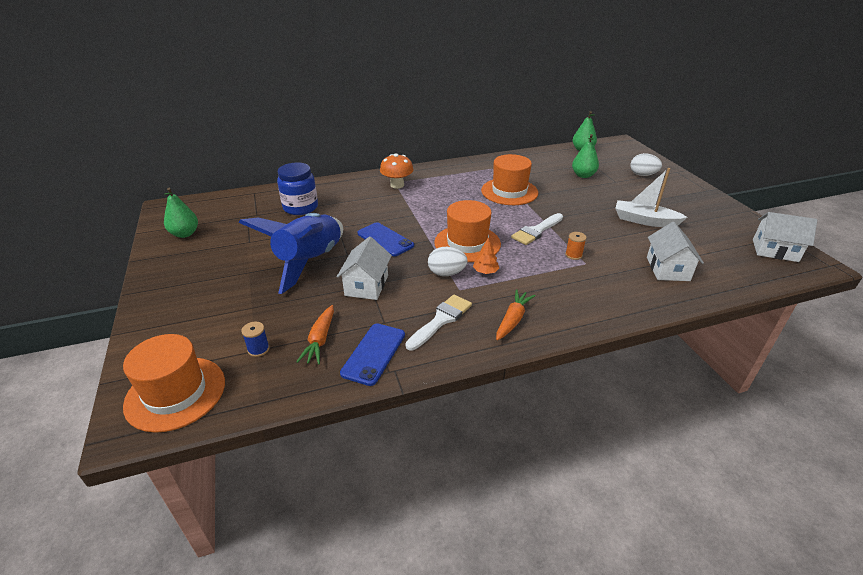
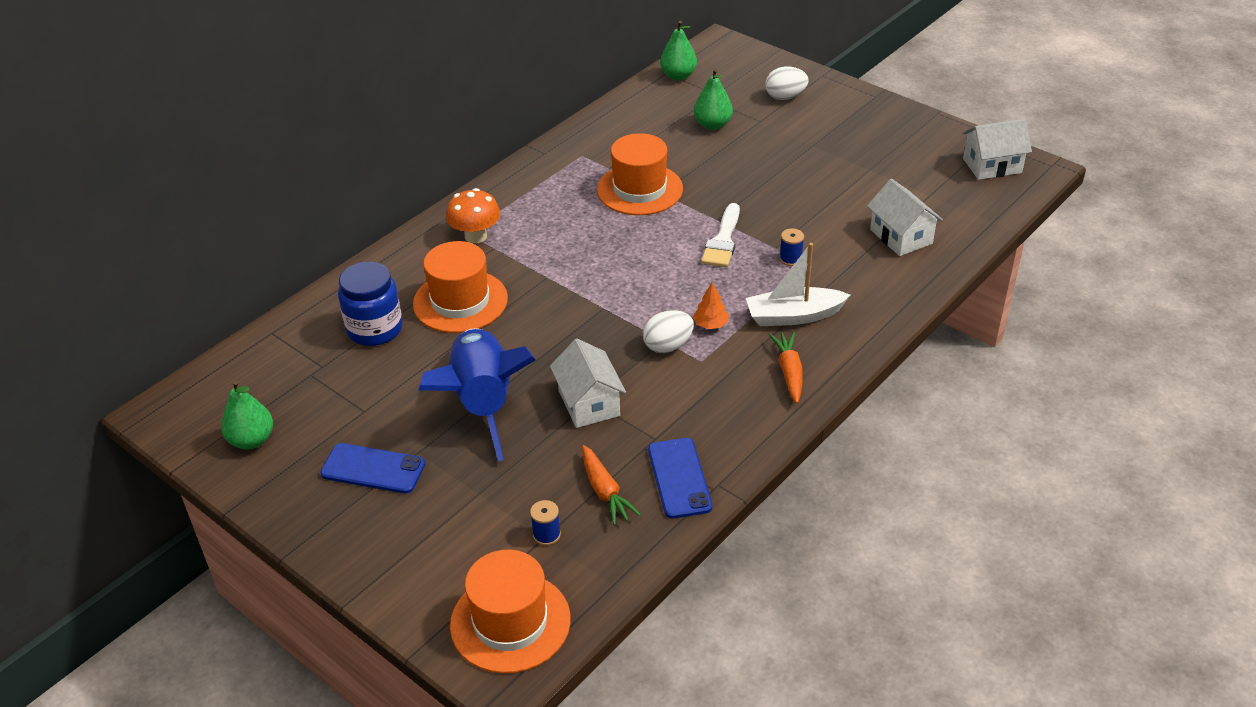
camera: 30 degrees left, 5 degrees up
(385, 239) = (547, 330): blue phone -> blue phone (373, 469)
(441, 320) = (715, 407): white brush -> none
(467, 243) = (655, 293): orange hat -> orange hat (460, 301)
(573, 255) = (790, 259): orange spool -> blue spool
(644, 221) = (835, 175): white boat -> white boat (793, 316)

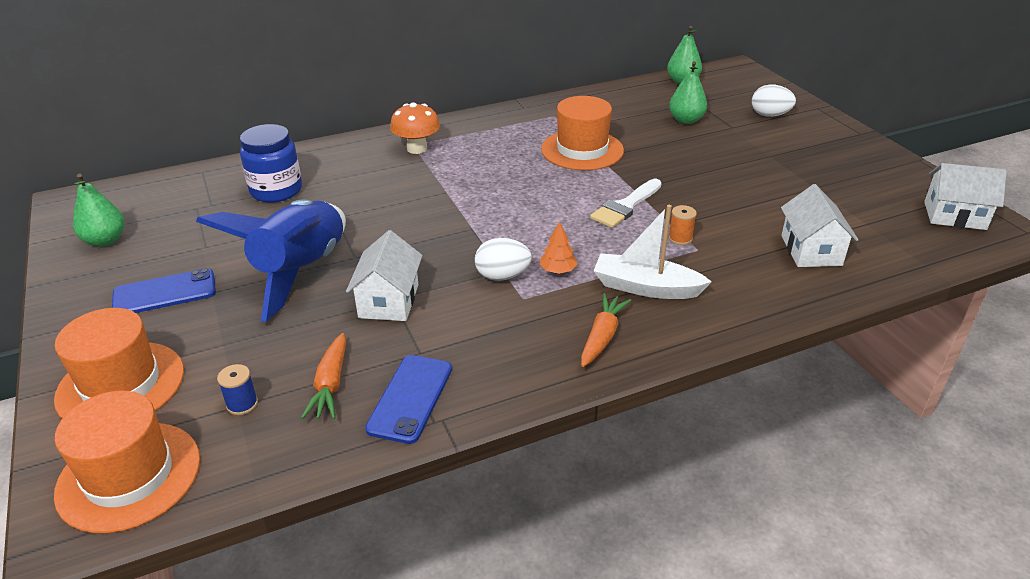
camera: 25 degrees right, 5 degrees down
(373, 469) = (165, 293): blue phone -> blue phone turned 60 degrees counterclockwise
(460, 301) = (360, 190): orange hat -> orange hat (121, 384)
(790, 259) = (680, 238): blue spool -> orange spool

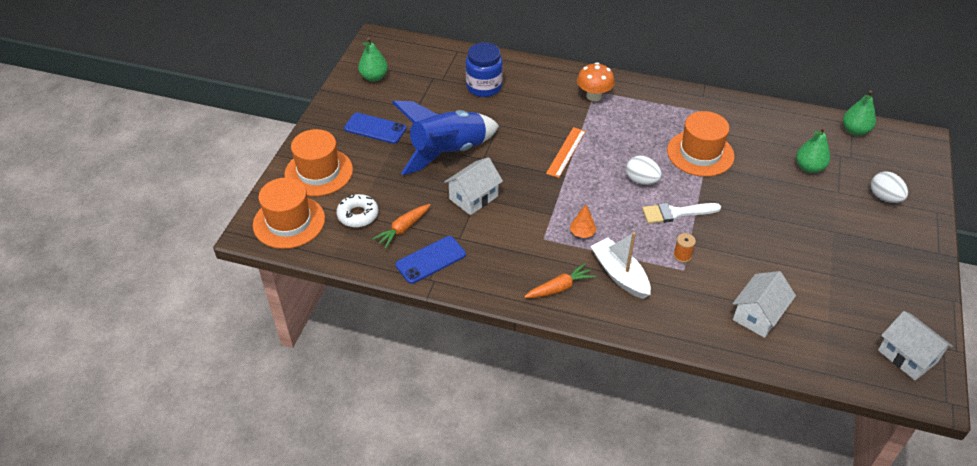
camera: 40 degrees right, 10 degrees up
(242, 404) = (358, 215): blue spool -> white donut
(447, 207) = (566, 152): none -> orange ruler
(502, 276) = (547, 218): white egg -> white egg (641, 180)

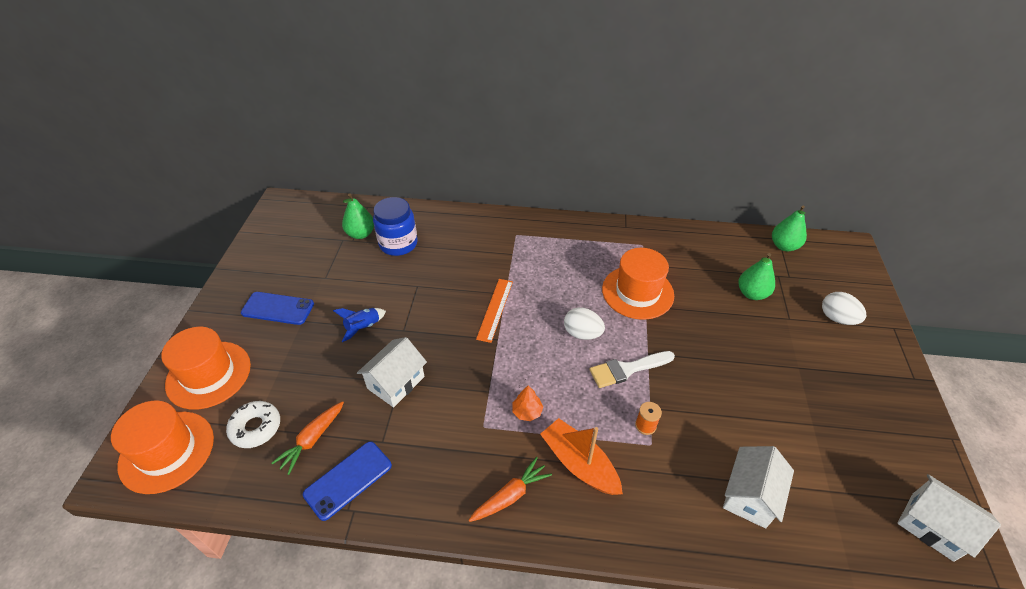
camera: 10 degrees left, 0 degrees up
(374, 77) = (277, 247): green pear -> green pear (361, 234)
(448, 152) = (363, 327): blue rocket -> blue rocket, size x0.41
(594, 96) = (515, 240): orange mushroom -> none
(620, 274) = (579, 463): white boat -> orange boat

